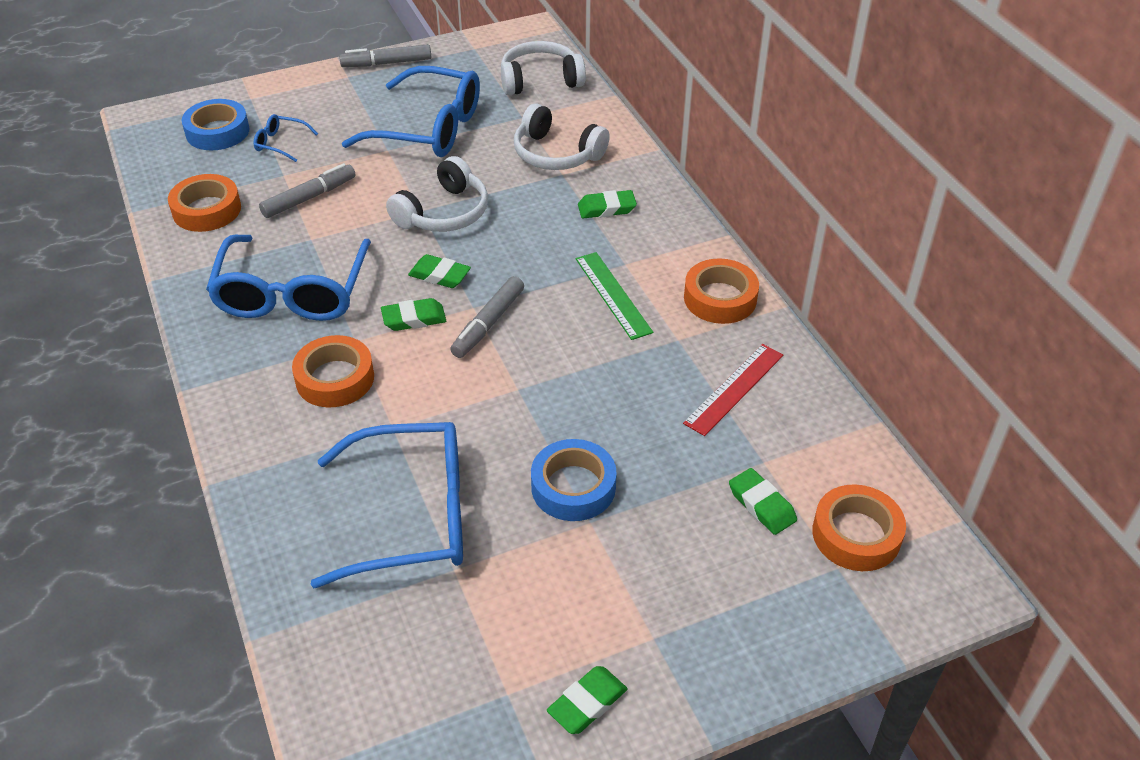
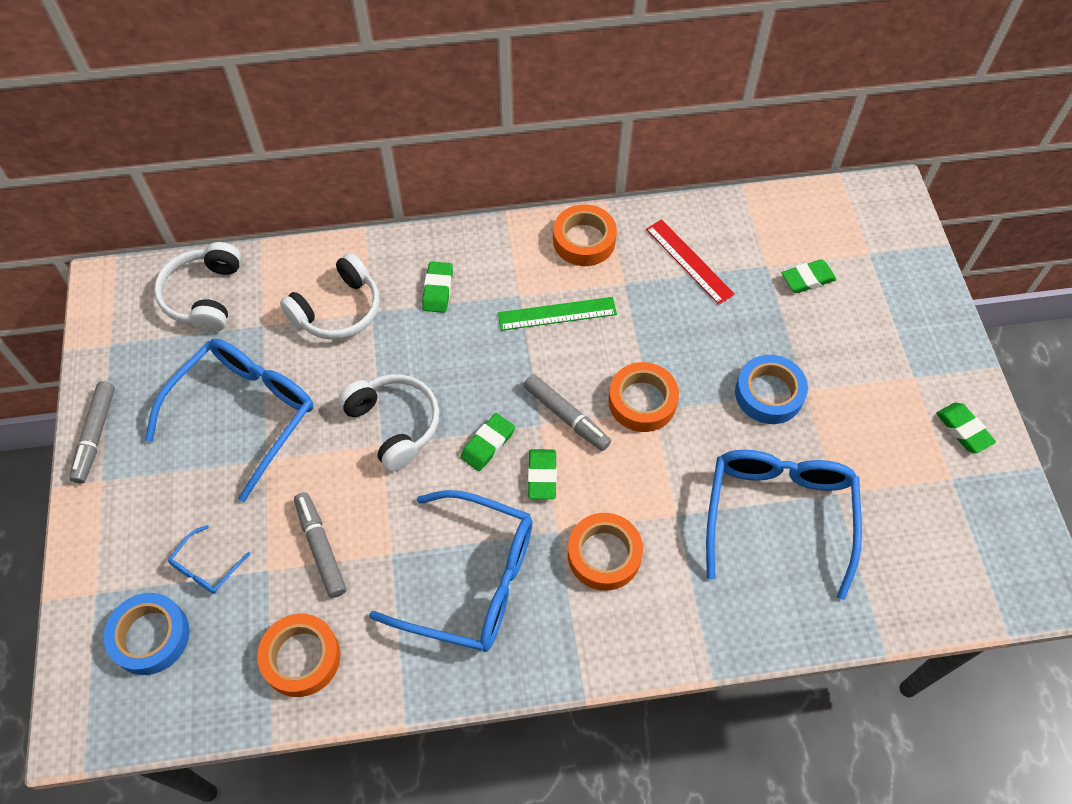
camera: 75 degrees left, 15 degrees up
(856, 534) = (843, 234): orange tape -> orange tape (642, 401)

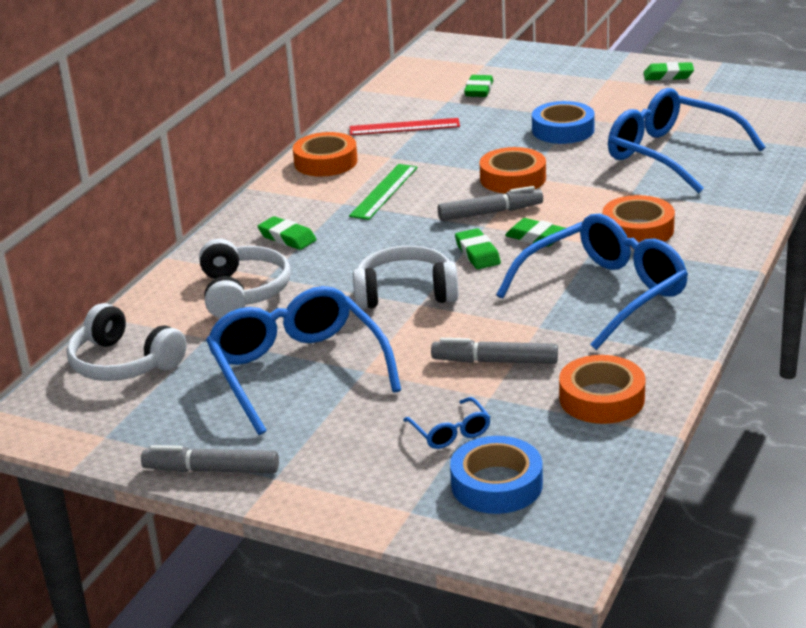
camera: 55 degrees left, 30 degrees down
(96, 435) = (212, 470): grey marker -> grey marker turned 150 degrees clockwise

